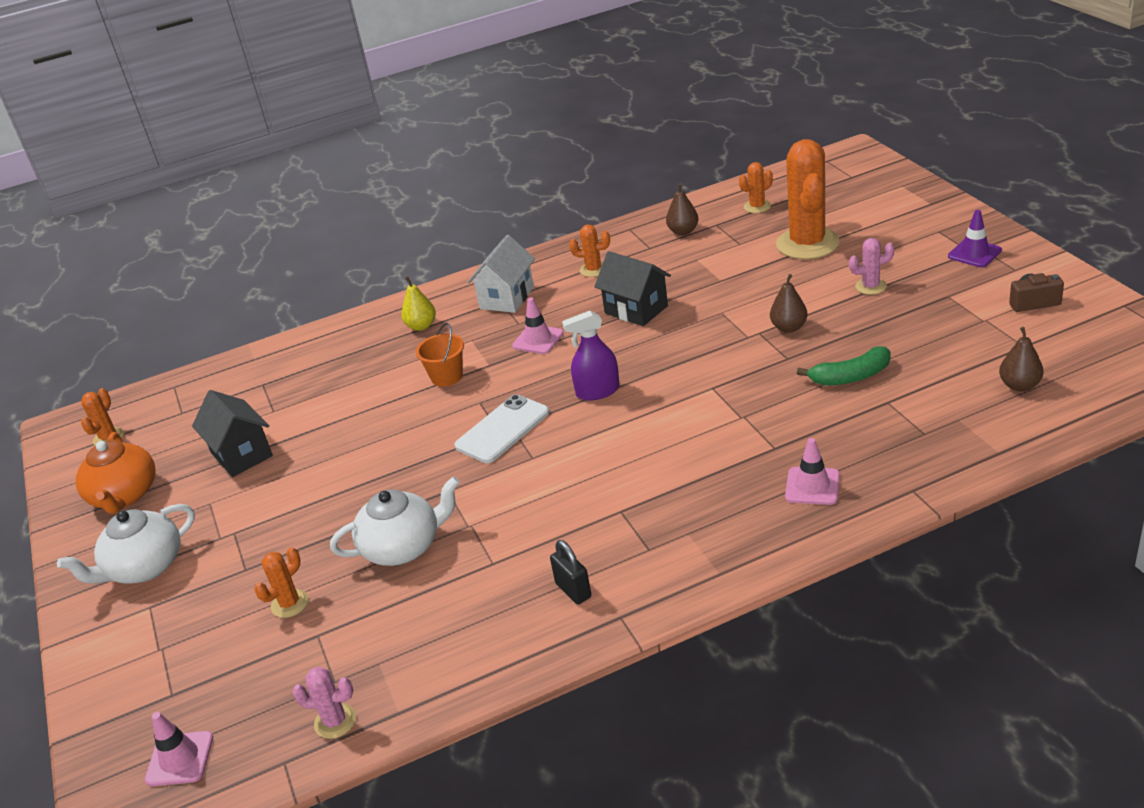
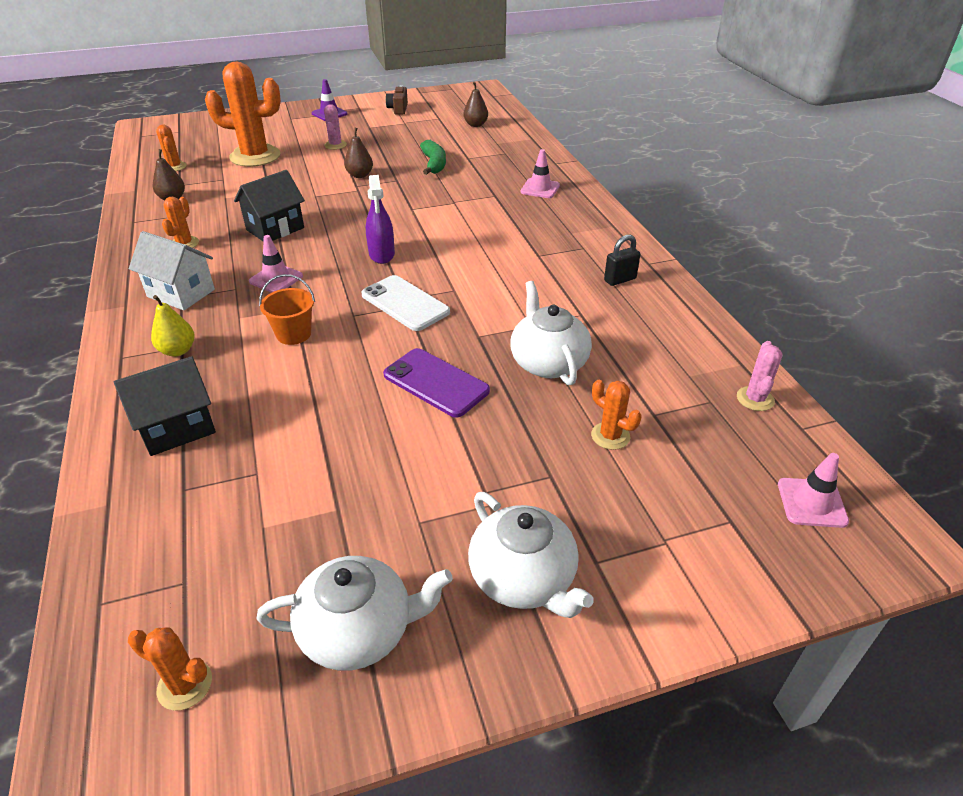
camera: 90 degrees left, 5 degrees up
(124, 495) = (358, 630): orange teapot -> white teapot
(241, 454) = (334, 498): black house -> black house (177, 428)
(373, 477) = (436, 383): none -> purple phone

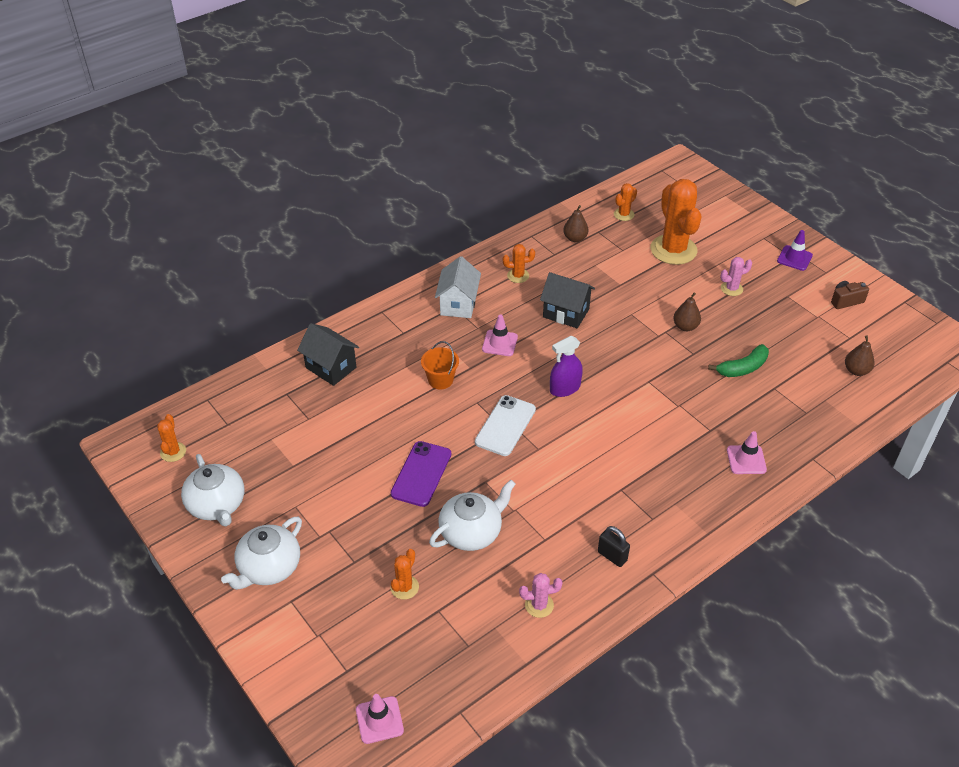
camera: 70 degrees right, 5 degrees up
(178, 350) = (398, 333): yellow pear -> none
(755, 399) = (483, 676): pink cactus -> pink cactus (539, 605)

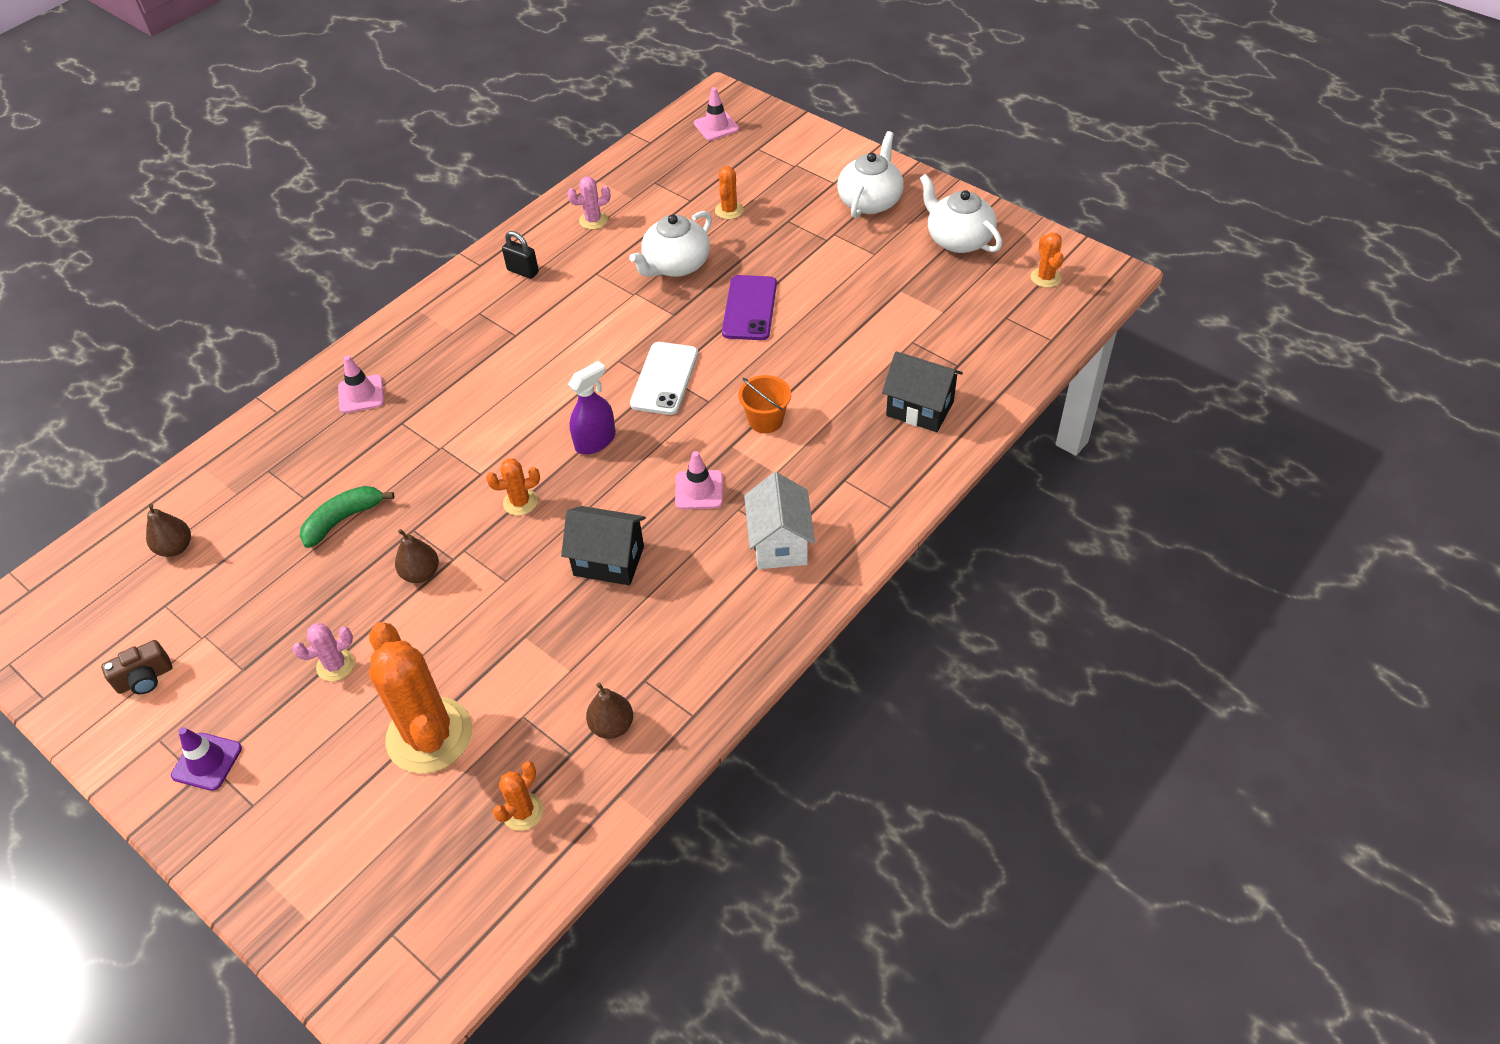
camera: 170 degrees right, 5 degrees up
(518, 276) = (698, 618): orange cactus -> orange cactus (520, 502)

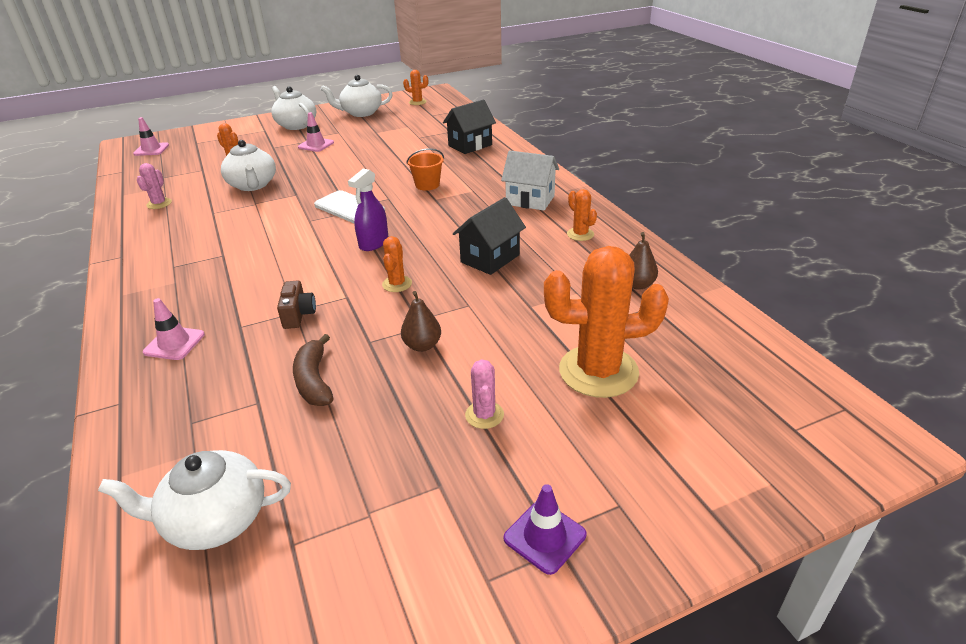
camera: 65 degrees left, 15 degrees down
(145, 679) = (388, 581): brown camera -> brown camera (298, 315)
(175, 548) = (215, 520): brown pear -> white teapot
(343, 520) = (314, 381): green banana -> brown banana
(523, 271) = (161, 239): black padlock -> none
(523, 812) = (696, 337): orange cactus -> orange cactus (580, 234)
(595, 441) = (373, 243): purple spray bottle -> purple spray bottle turned 135 degrees counterclockwise
(699, 490) = (460, 216): pink traffic cone -> pink traffic cone (316, 145)
(750, 308) = (328, 171): purple phone -> none

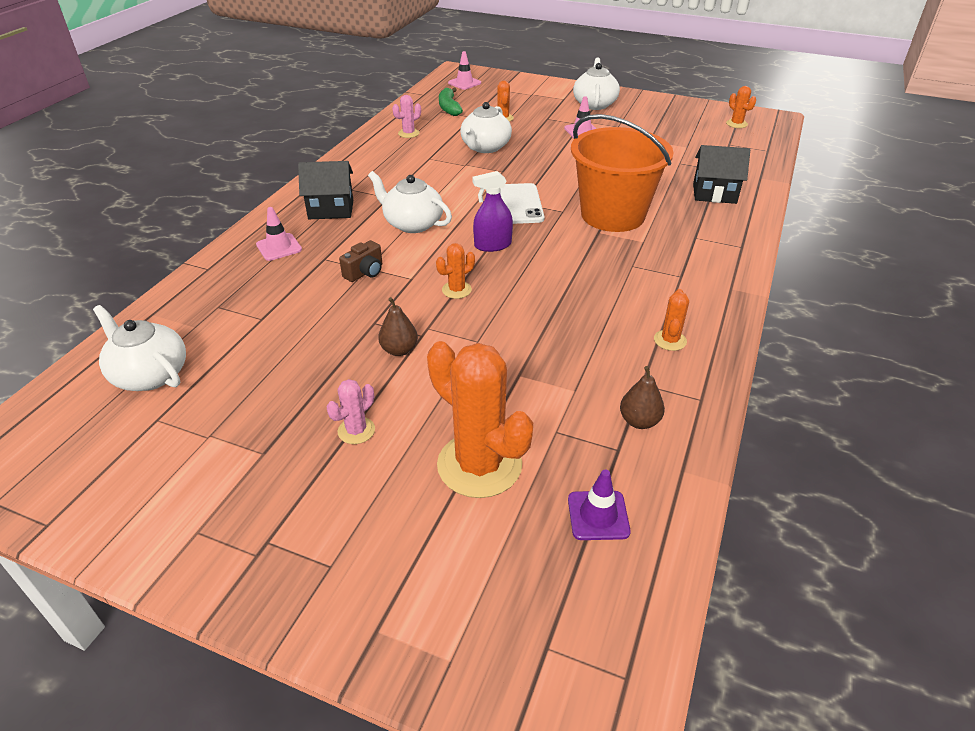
camera: 45 degrees right, 5 degrees up
(168, 171) = (449, 108): none -> green banana
(314, 381) = (306, 327): brown banana -> none
(361, 113) = (666, 114): white teapot -> white teapot (412, 224)
(427, 185) = (612, 215): orange bucket -> orange bucket, size x2.37
(490, 258) = (555, 313): black house -> black house (331, 209)
(530, 200) = (679, 280): white house -> none
(544, 536) = (261, 539): purple traffic cone -> purple traffic cone (598, 515)

